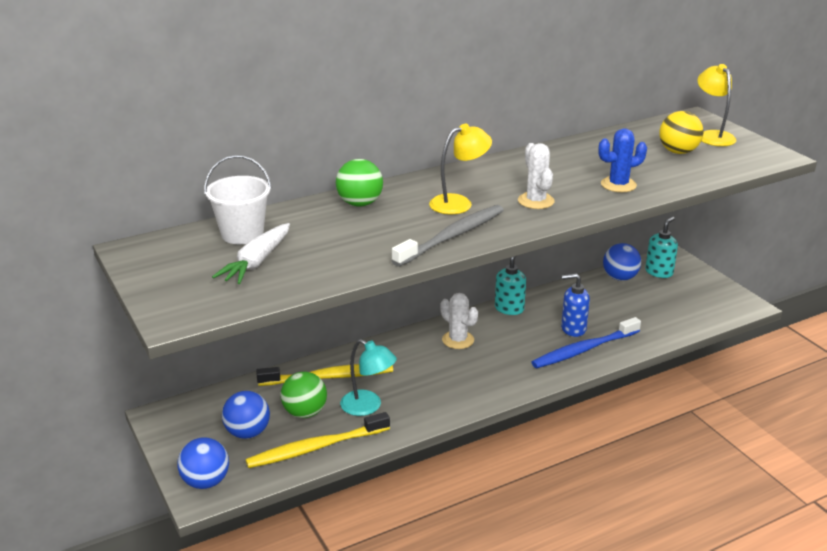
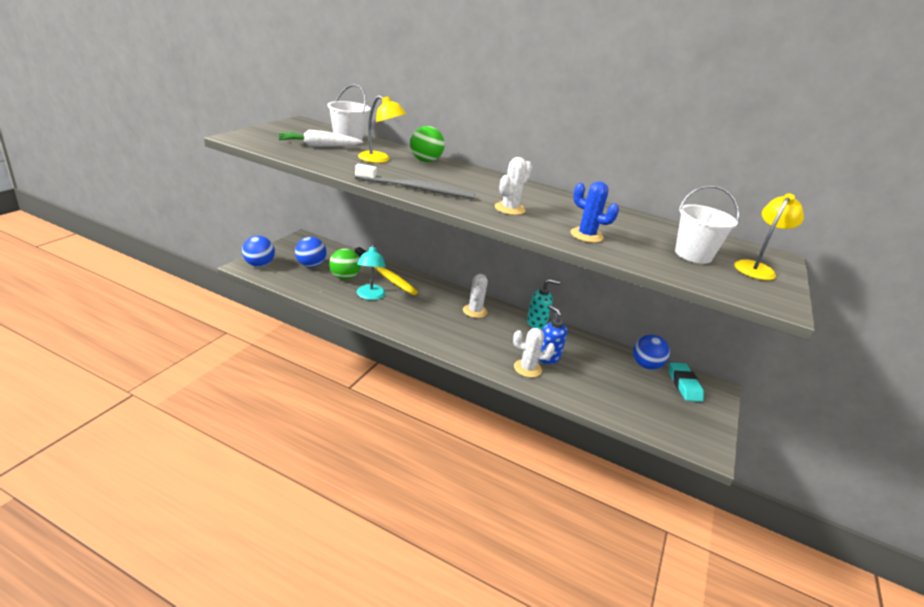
camera: 50 degrees right, 0 degrees up
(315, 447) = (315, 289): yellow toothbrush -> none
(459, 203) = (468, 186): yellow lamp -> yellow lamp (379, 159)
(584, 350) = (527, 368): blue toothbrush -> white cactus
(659, 272) = (684, 385): turquoise soap dispenser -> turquoise eraser
(678, 152) = (693, 255): yellow ball -> white bucket

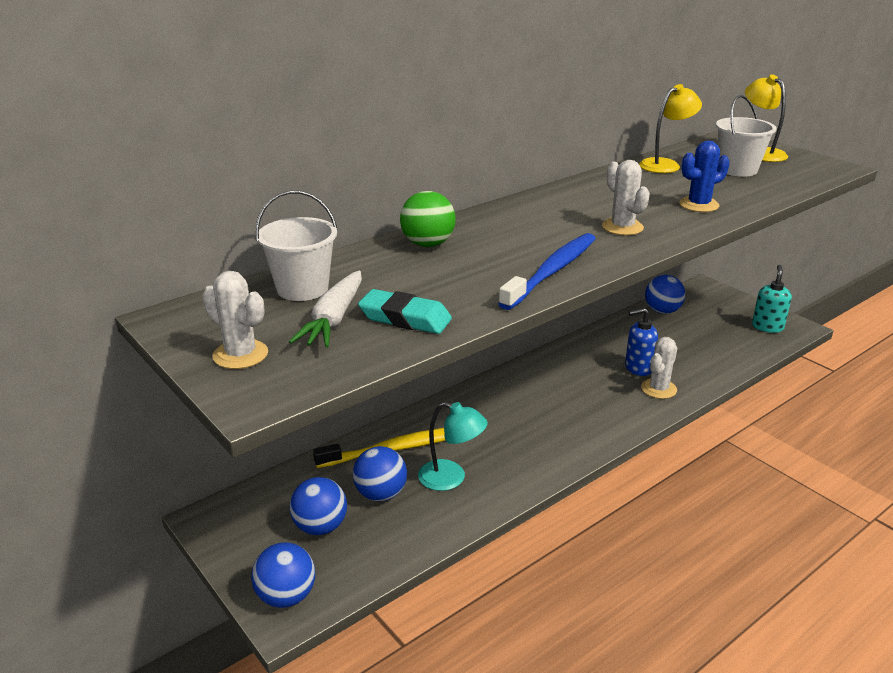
camera: 60 degrees left, 0 degrees up
(344, 277) = (381, 494): green ball -> blue ball
(379, 159) = (417, 278): yellow lamp -> yellow lamp (665, 164)
(417, 189) = (552, 271): grey toothbrush -> blue toothbrush
(475, 311) = (523, 392): white cactus -> white cactus (240, 355)
(536, 323) = (564, 353): turquoise soap dispenser -> turquoise soap dispenser (767, 327)
(684, 385) = (698, 302): turquoise eraser -> turquoise eraser (405, 318)

